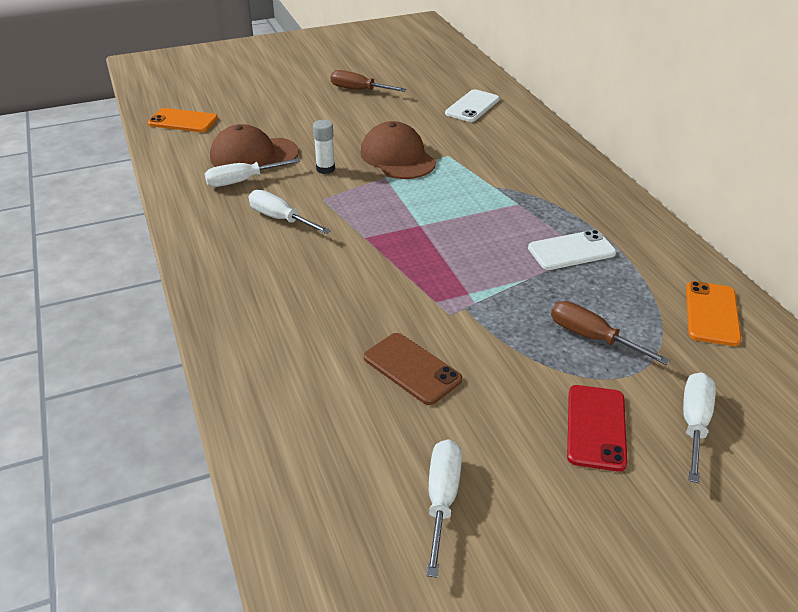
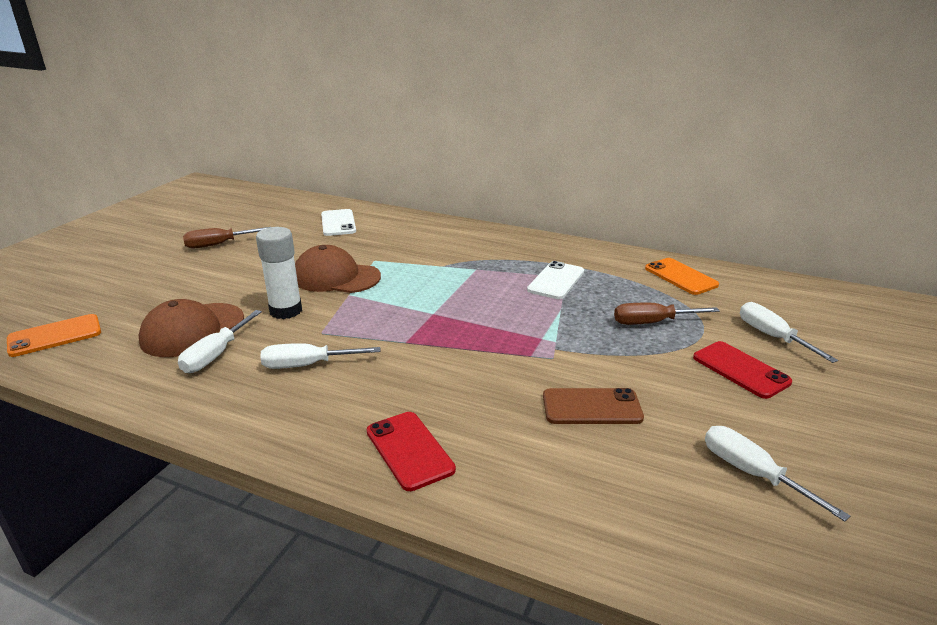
camera: 45 degrees left, 10 degrees down
(251, 315) = (409, 450): none -> red phone
(325, 169) = (286, 311): white glue stick -> white glue stick, size x1.56

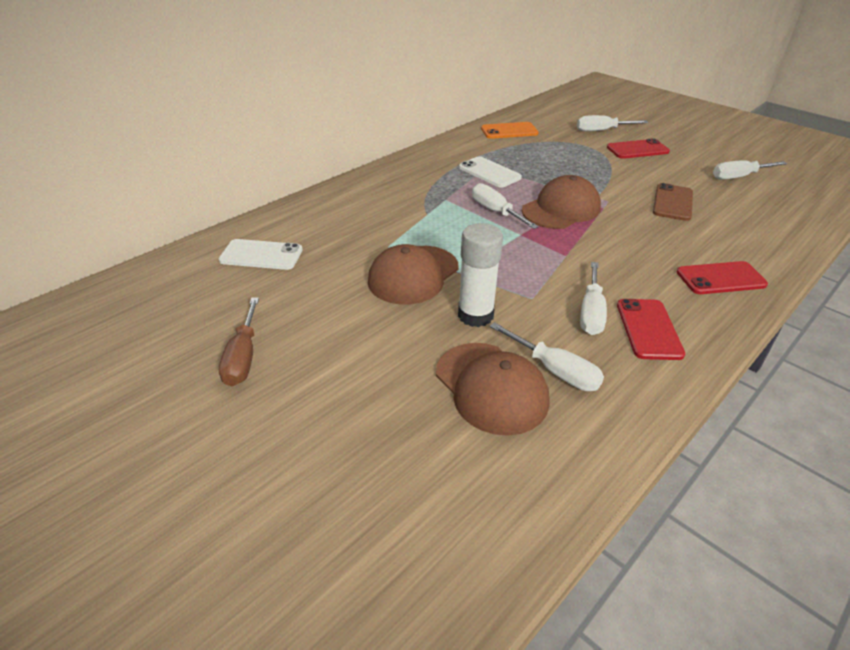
camera: 70 degrees left, 10 degrees up
(55, 336) = (452, 531): orange phone -> none
(287, 400) = (648, 329): none -> red phone
(471, 295) = (496, 211): none -> white screwdriver
(505, 330) = (561, 209): none -> brown cap
(652, 322) = (571, 157): brown screwdriver -> none

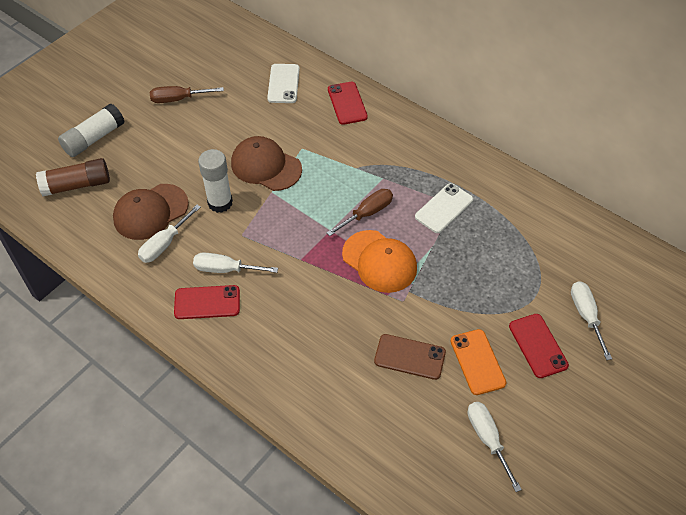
camera: 85 degrees right, 15 degrees up
(300, 474) = (94, 138): none -> white glue stick
(421, 496) = (77, 185): none -> brown glue stick
(496, 211) = (367, 213): white screwdriver -> brown screwdriver
(509, 131) = (554, 225): orange phone -> orange phone (477, 362)
(561, 209) = (379, 261): brown cap -> orange cap
(720, 278) = (275, 366): red phone -> red phone (347, 103)

